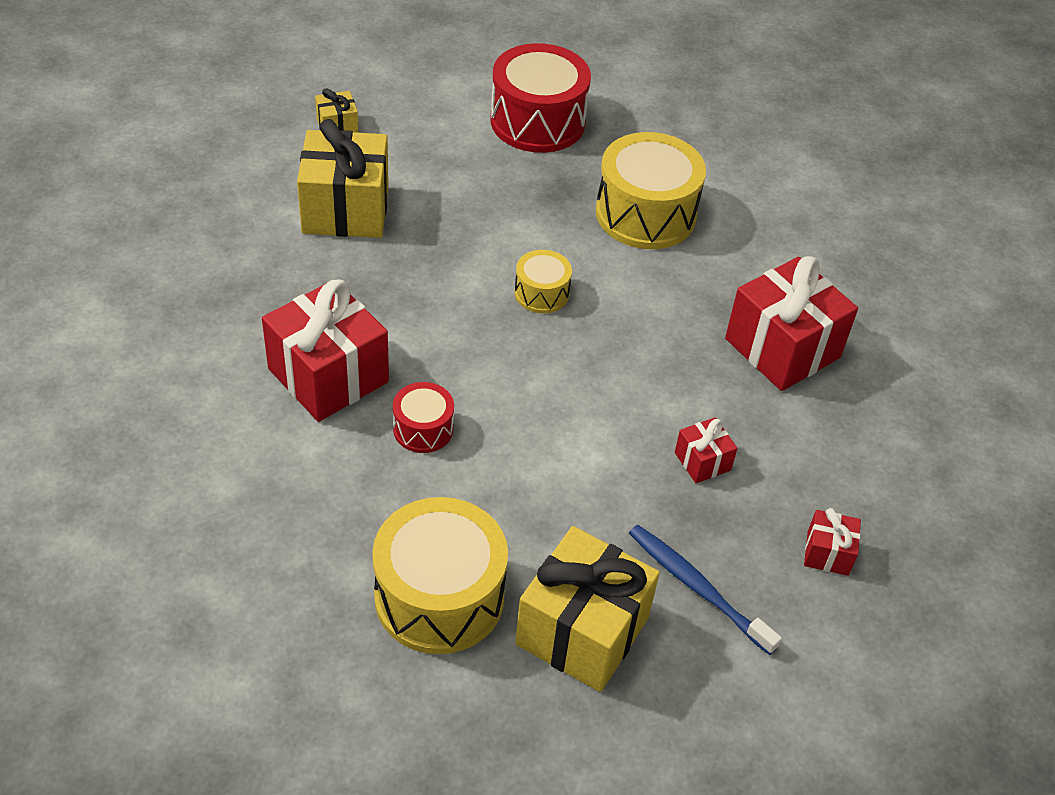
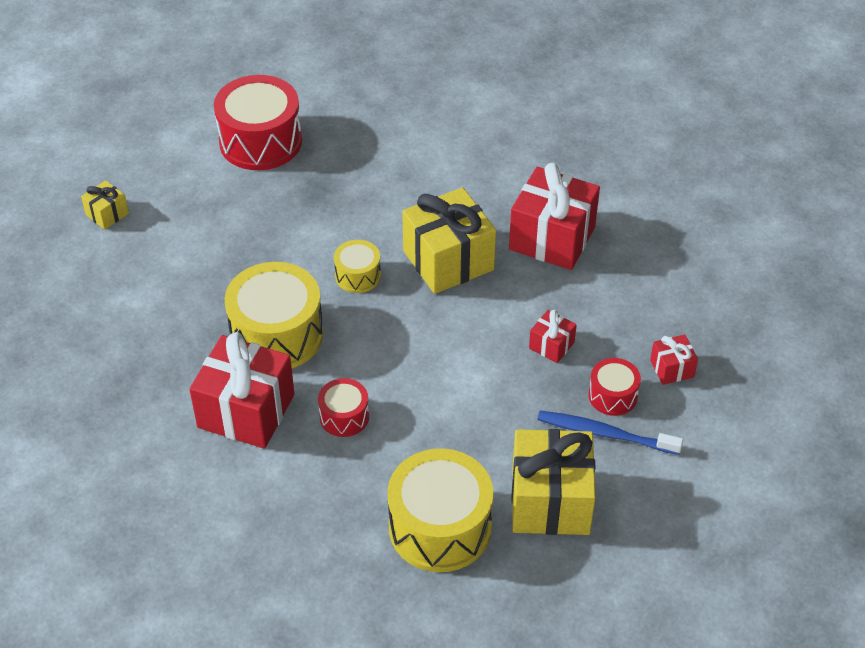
camera: 25 degrees left, 0 degrees up
(345, 209) = (164, 278): yellow gift -> yellow gift (448, 260)
(645, 214) = (391, 180): yellow drum -> yellow drum (277, 334)
(736, 550) = (612, 396): none -> red drum

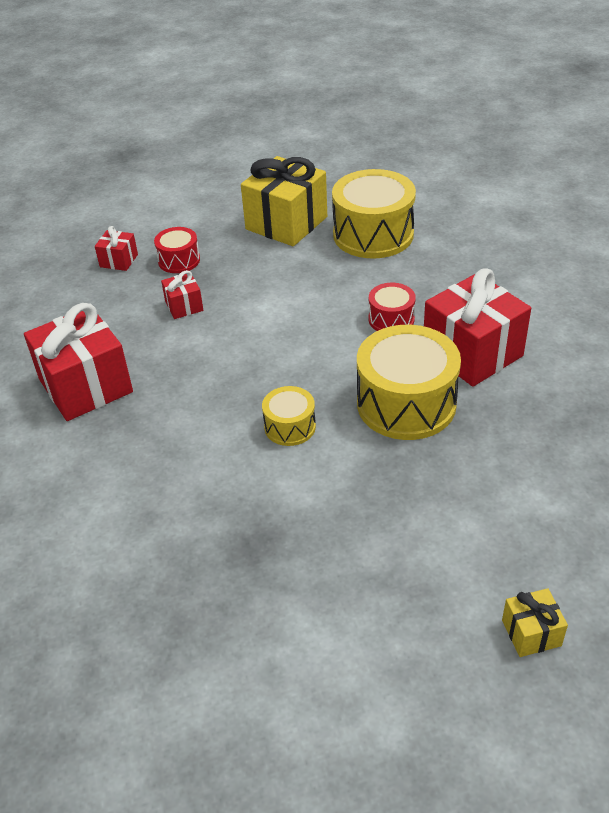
camera: 145 degrees left, 5 degrees down
(260, 141) = (271, 654): red drum -> none
(448, 260) = (195, 405): yellow gift -> none
(605, 433) = (210, 243): blue toothbrush -> none

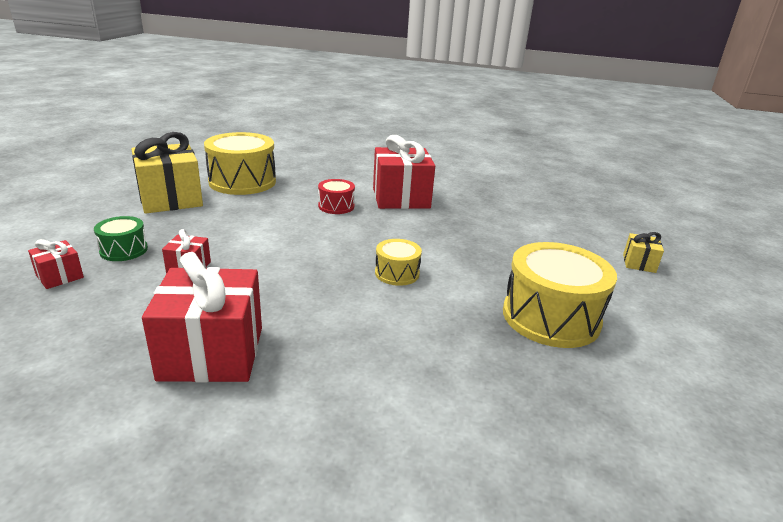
camera: 65 degrees left, 15 degrees down
(179, 260) = (124, 250): red drum -> green drum
(406, 403) = (422, 230): yellow drum -> yellow drum (551, 317)

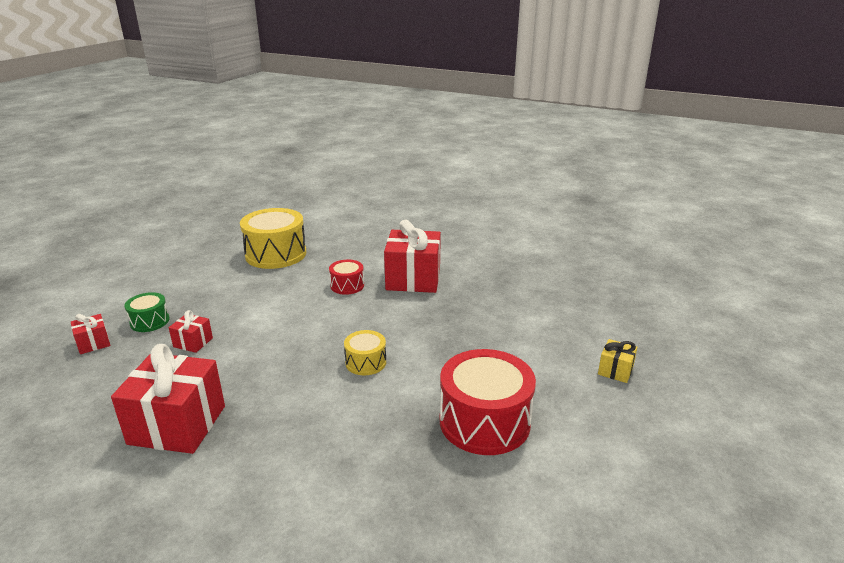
camera: 15 degrees right, 0 degrees up
(170, 199) = (207, 271): yellow gift -> none
(551, 317) = (484, 421): yellow drum -> red drum

